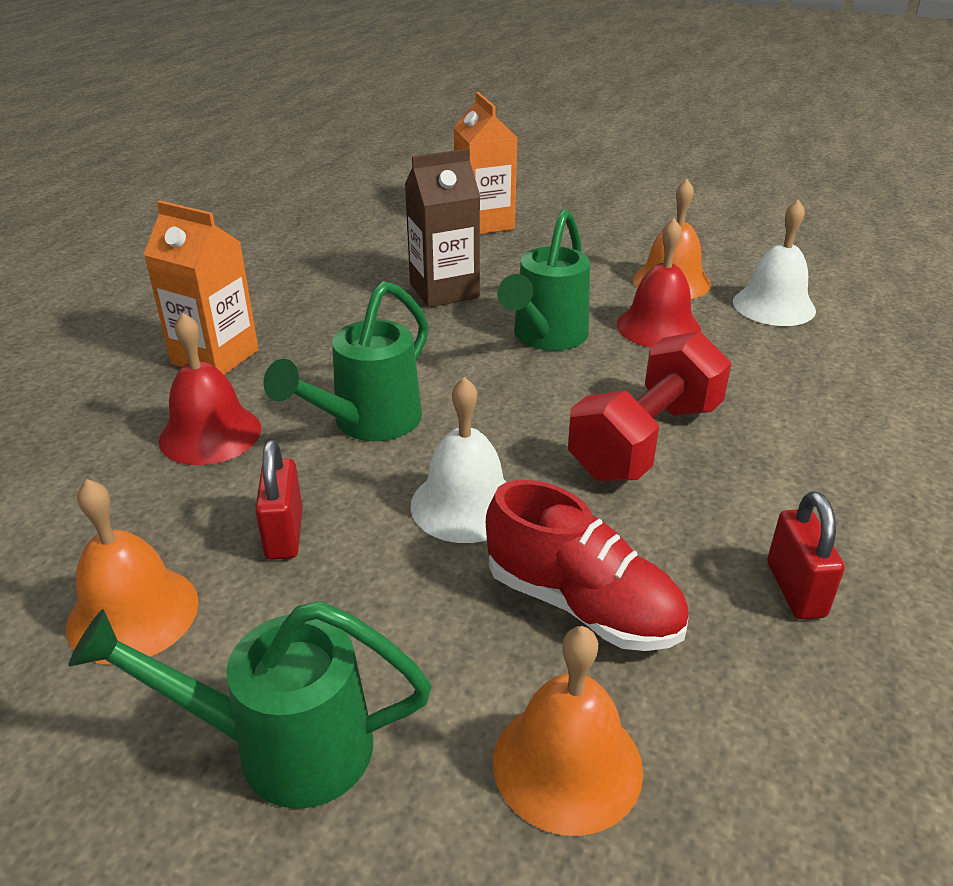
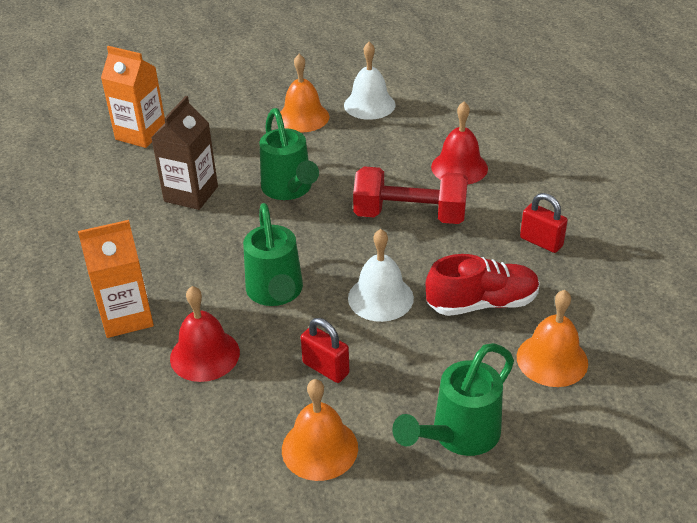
camera: 45 degrees left, 5 degrees up
(646, 440) = (410, 215): red dumbbell -> red dumbbell turned 75 degrees counterclockwise
(658, 327) = (334, 150): red bell -> red bell (459, 167)

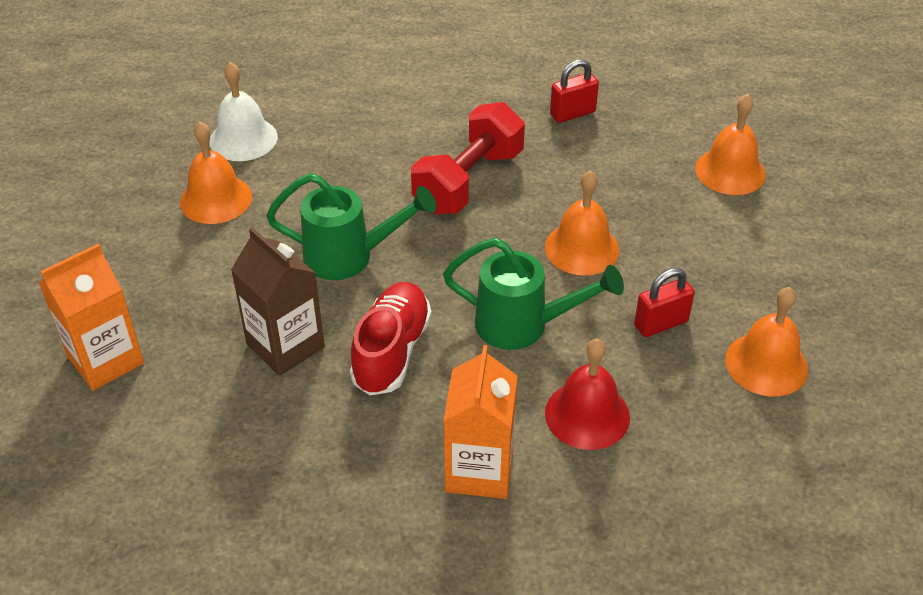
camera: 65 degrees left, 5 degrees up
(380, 298) = (582, 248): white bell -> orange bell
(458, 436) = (793, 265): green watering can -> none
(459, 167) = (417, 118): red bell -> none
(482, 303) = (633, 184): red shoe -> red shoe (392, 351)

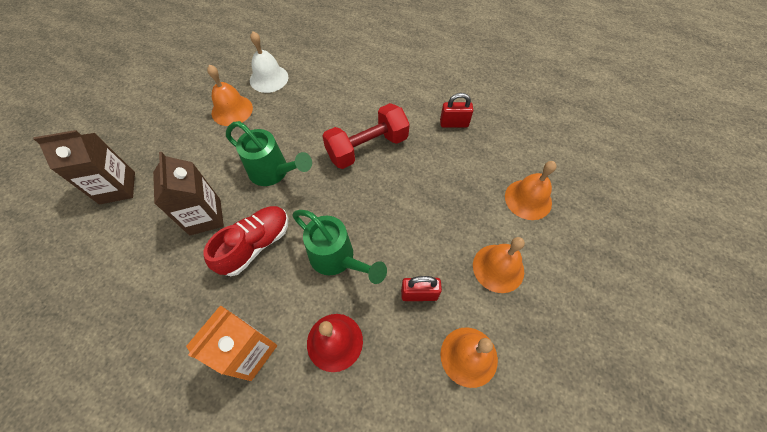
camera: 25 degrees right, 15 degrees up
(106, 360) = (117, 188): orange carton -> brown carton
(582, 248) = (404, 219): orange bell -> orange bell (498, 268)

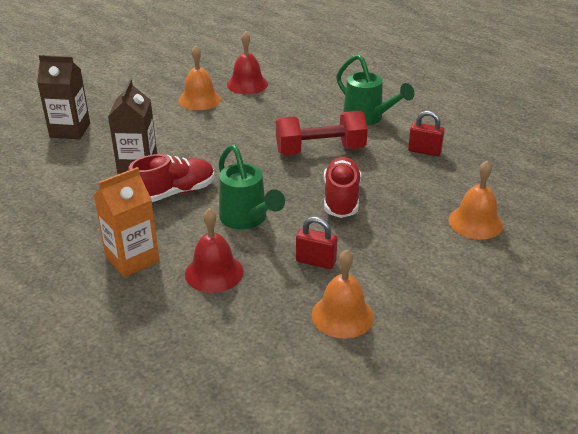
camera: 20 degrees right, 25 degrees down
(269, 78) = (247, 84): white bell -> red bell
(274, 172) = (217, 149): green watering can -> green watering can (368, 119)
(409, 204) = (341, 198): none -> red shoe
(498, 268) = (411, 263): orange bell -> none

